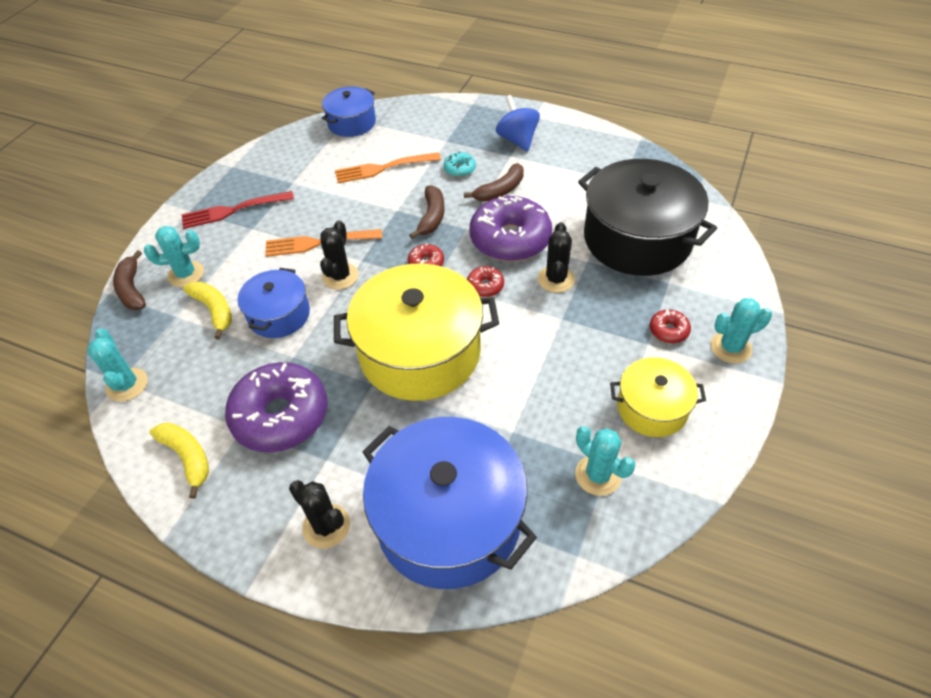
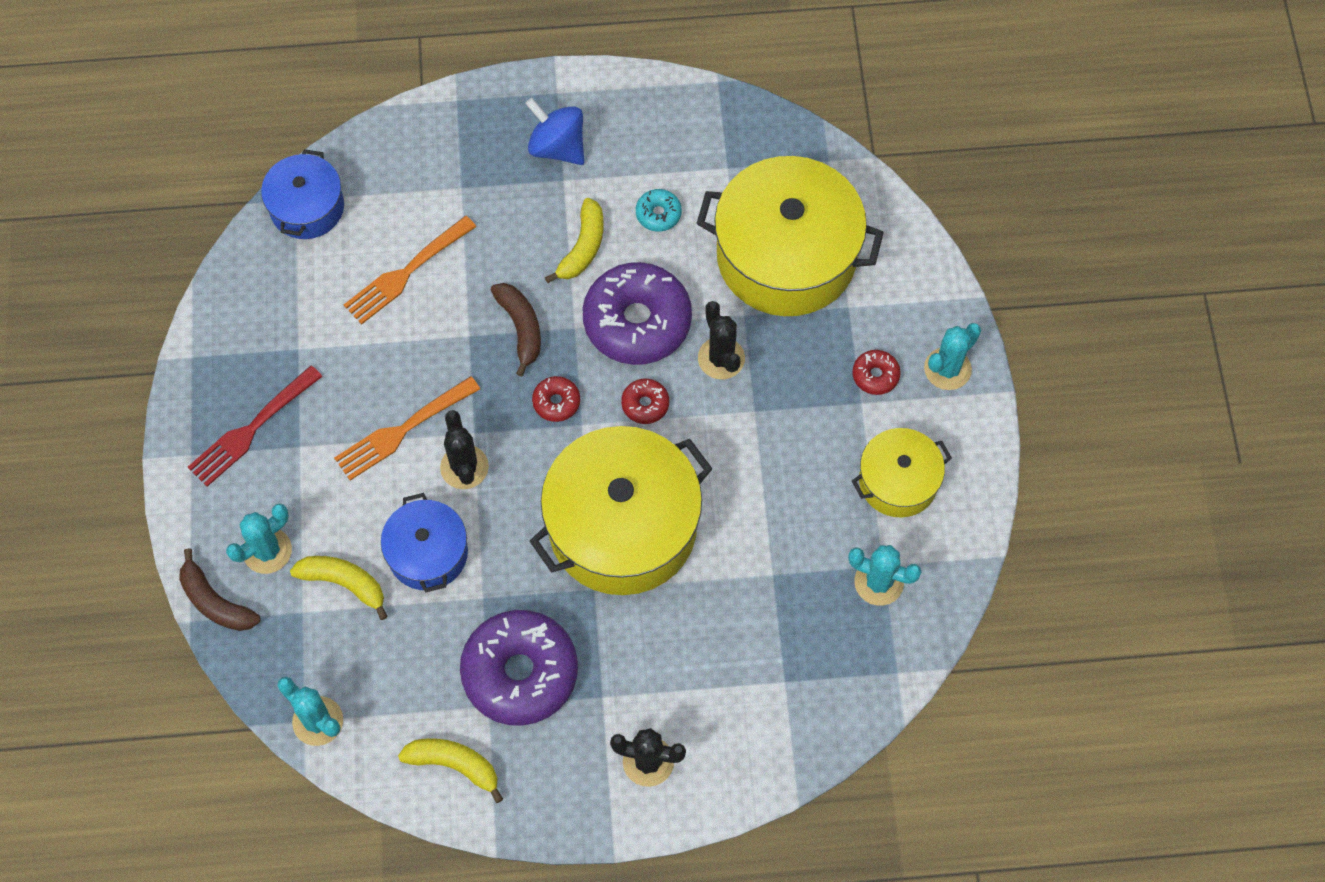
camera: 30 degrees left, 15 degrees up
(448, 519) = (761, 697): blue pot -> none
(459, 169) = (510, 232): turquoise donut -> turquoise donut (658, 214)
(500, 190) = (583, 247): brown banana -> yellow banana
(637, 238) = (786, 256): black pot -> yellow pot

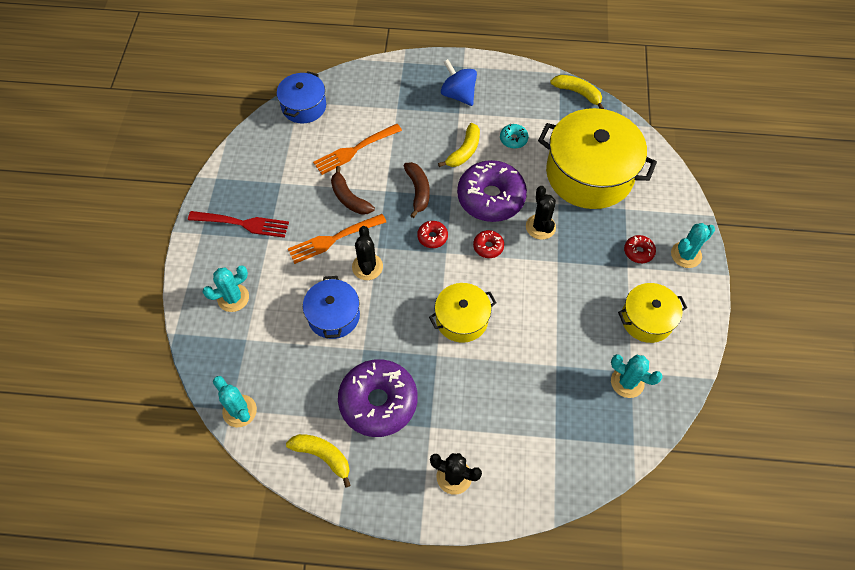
camera: 10 degrees right, 5 degrees down
(215, 602) = (193, 324): brown banana -> brown banana (349, 198)
(252, 428) = (242, 224): red fork -> red fork turned 135 degrees counterclockwise
(344, 583) = (277, 326): yellow banana -> yellow banana (578, 93)
(622, 527) = (462, 319): yellow pot -> yellow pot, size x0.54

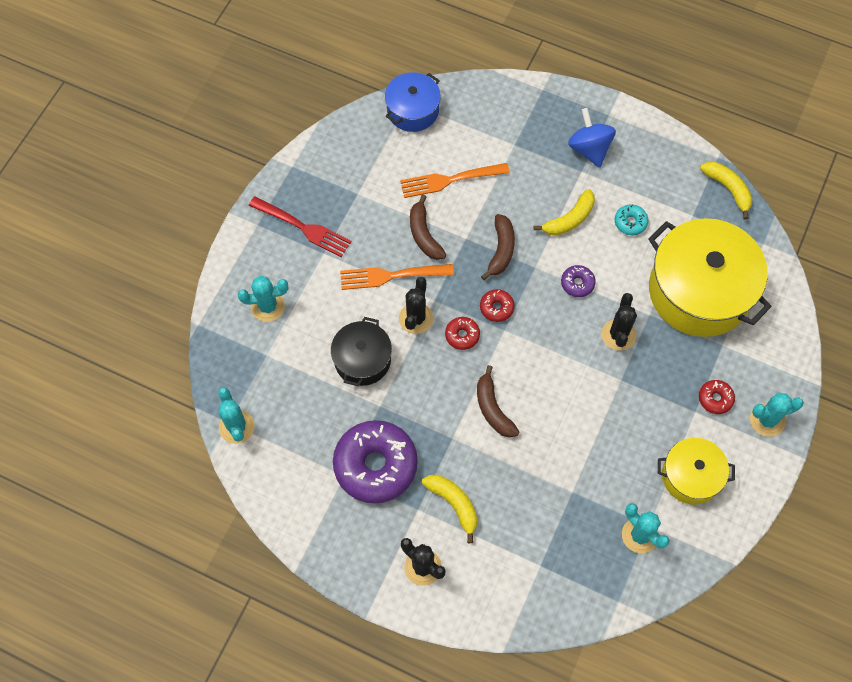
camera: 20 degrees right, 5 degrees up
(323, 456) = (302, 500): yellow banana -> yellow banana (454, 504)
(334, 315) = (362, 360): blue pot -> black pot
(462, 319) = (493, 409): yellow pot -> brown banana
(488, 247) = (552, 338): red donut -> red donut (462, 335)
(491, 198) = (577, 283): purple donut -> purple donut, size x0.43

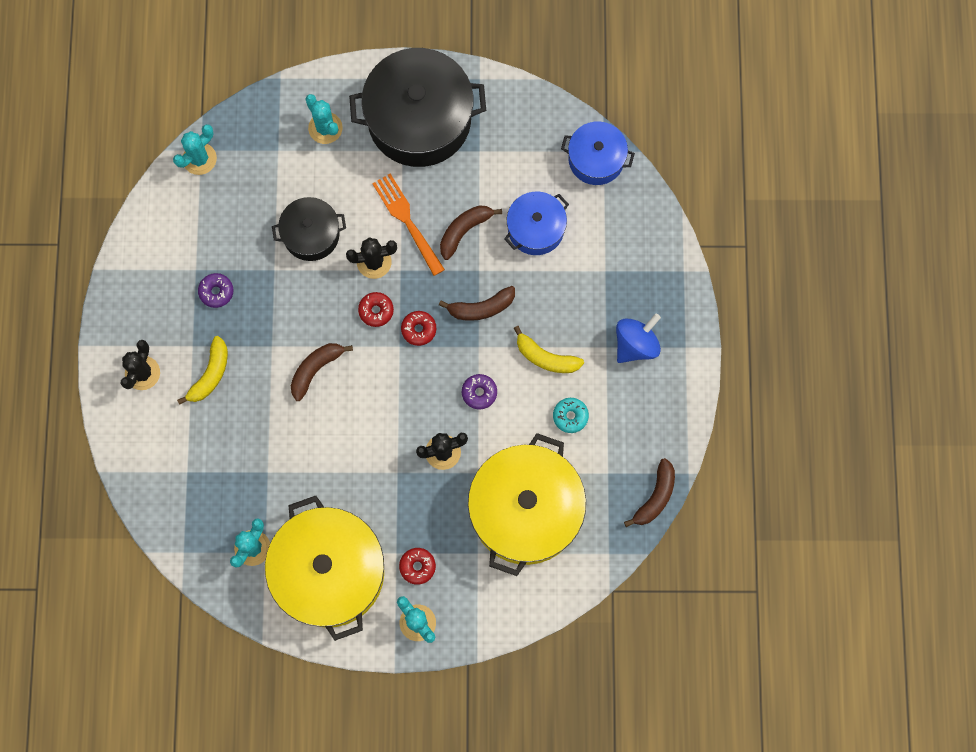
camera: 65 degrees right, 10 degrees up
(302, 227) = (419, 119): red fork -> black pot
(375, 465) = (216, 292): purple donut -> purple donut, size x0.43
(450, 180) = (535, 228): orange fork -> blue pot
(691, 476) = (329, 572): yellow pot -> yellow pot, size x1.86
(728, 189) = (655, 497): yellow banana -> brown banana

